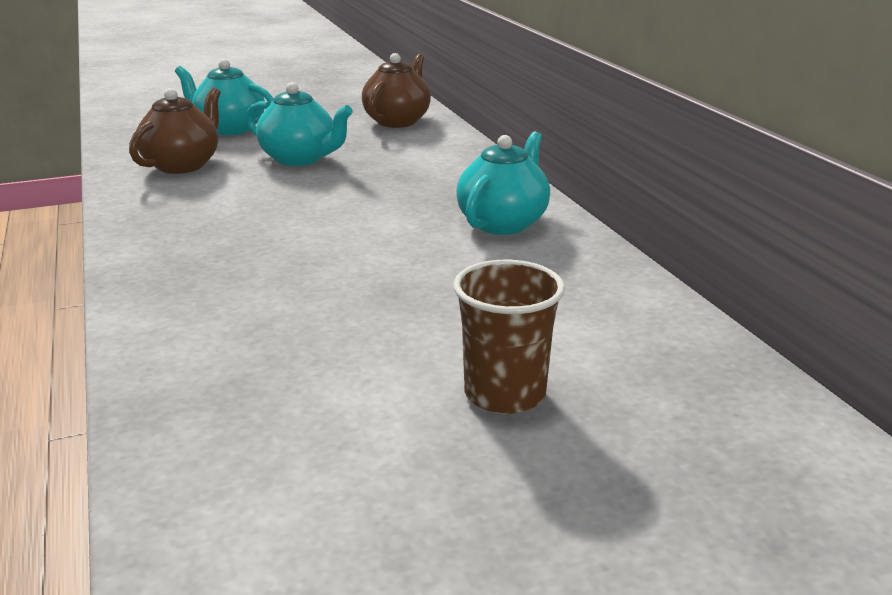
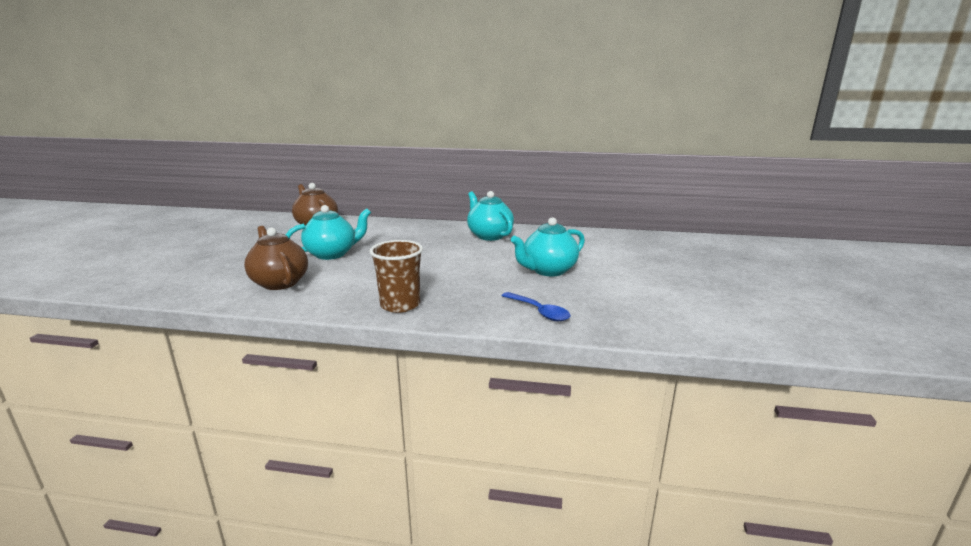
camera: 60 degrees left, 5 degrees down
(192, 336) = (539, 312): none -> blue spoon
(229, 129) = (235, 261): turquoise teapot -> turquoise teapot (548, 270)
(504, 394) = (640, 267): brown cup -> brown cup (400, 305)

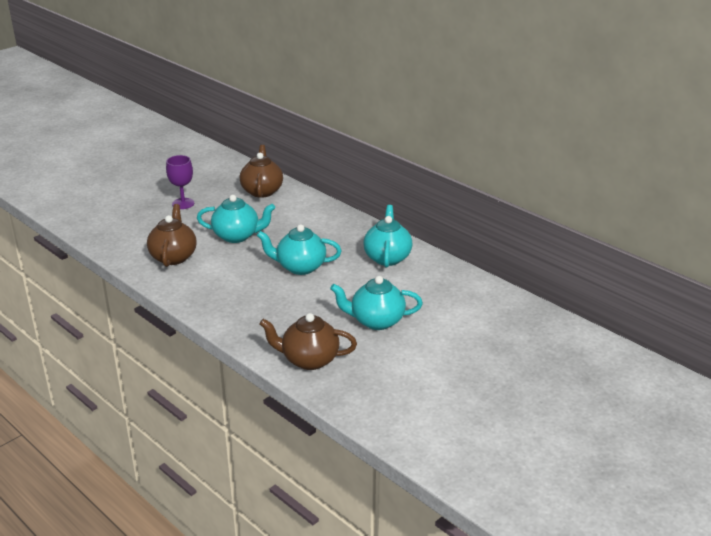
camera: 35 degrees right, 10 degrees up
(241, 247) = (183, 203): none -> purple goblet
(400, 305) = (226, 312): brown cup -> none
(425, 257) = (300, 267): none -> turquoise teapot
(539, 312) = (309, 360): blue spoon -> brown teapot

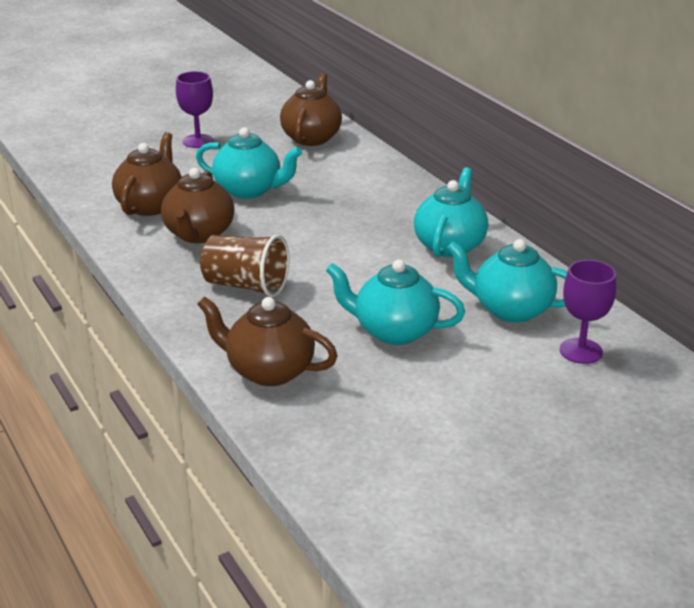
camera: 15 degrees right, 0 degrees up
(218, 273) = (199, 234): none -> brown teapot
(267, 305) = (246, 286): none -> brown cup
(300, 267) = (317, 242): turquoise teapot -> turquoise teapot (510, 309)
(494, 316) = (581, 351): none -> purple goblet

